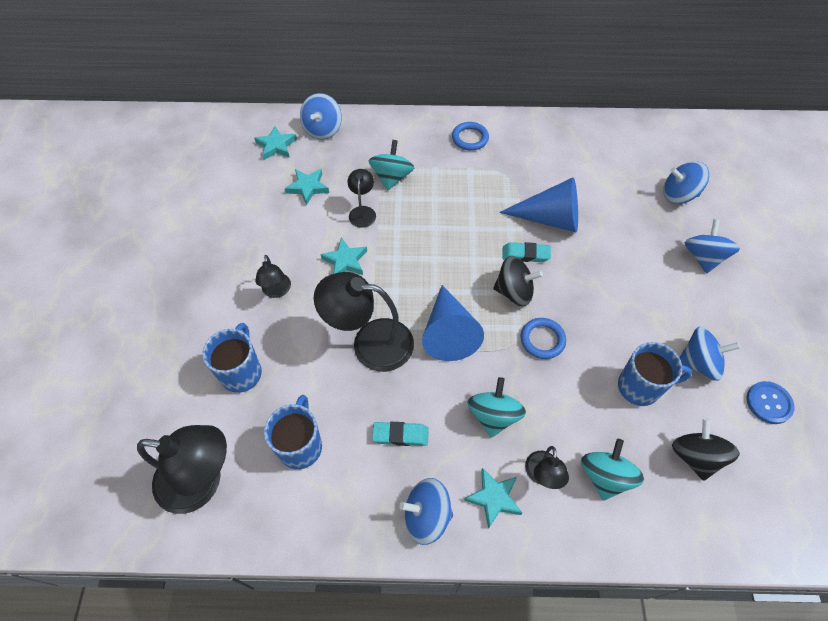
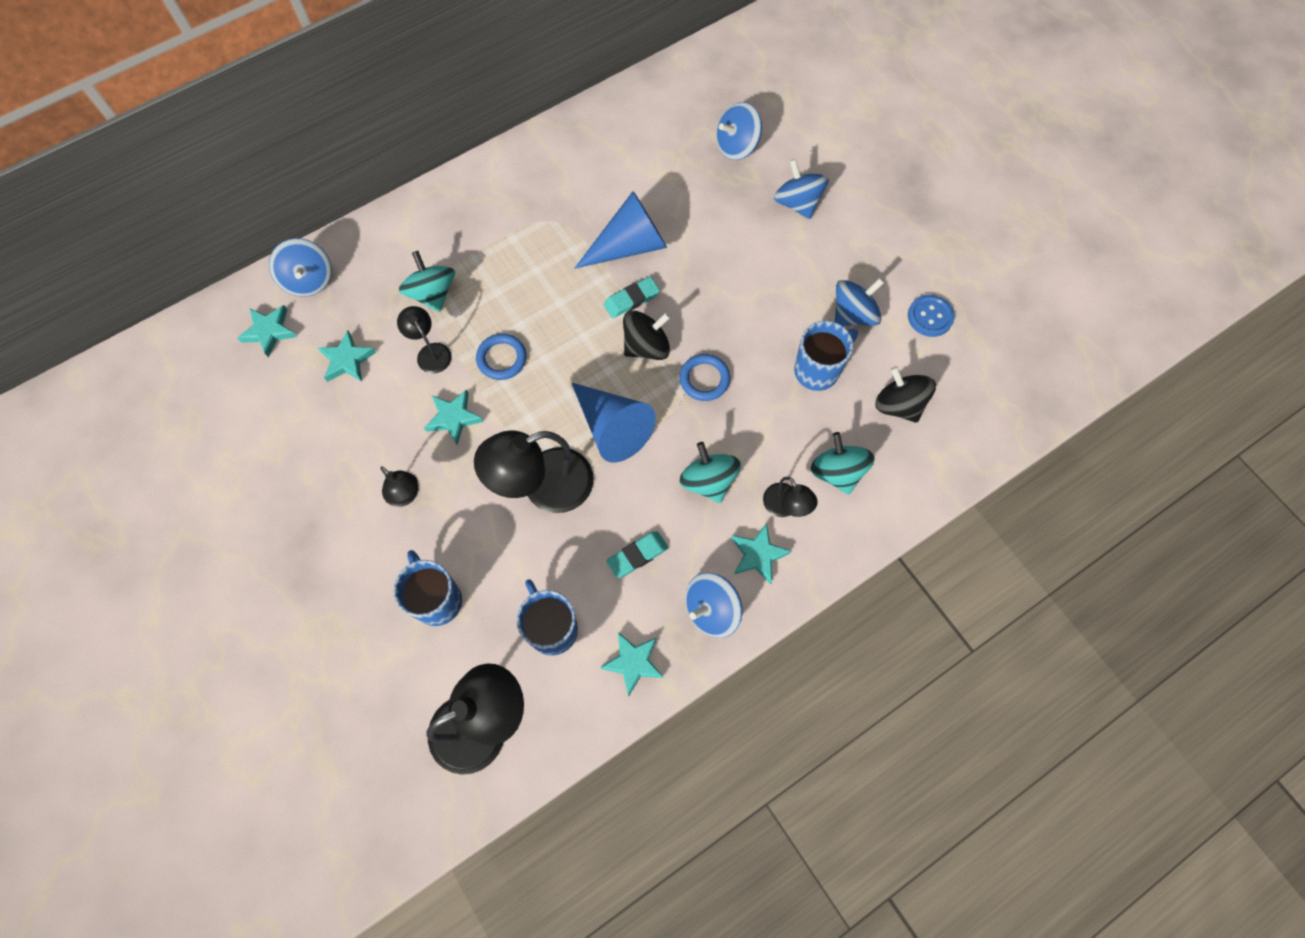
camera: 35 degrees left, 10 degrees up
(338, 514) = (633, 662): none -> turquoise star
(470, 138) = (484, 198): blue ring -> blue ring (502, 358)

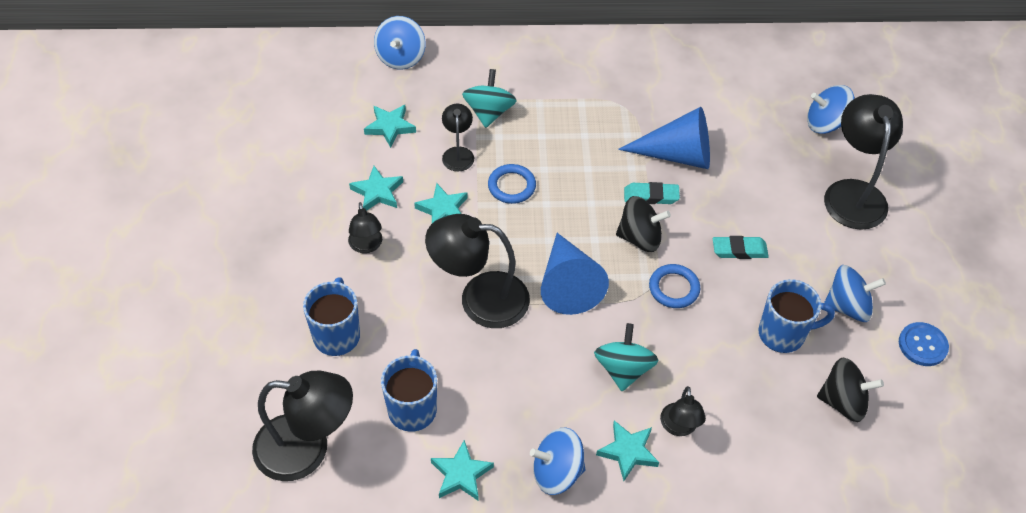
camera: 30 degrees right, 15 degrees down
(269, 331) = (346, 78): turquoise star -> turquoise star (377, 192)
(637, 555) = (522, 393): turquoise eraser -> turquoise eraser (739, 250)
(797, 203) = (853, 193): blue spinning top -> black lamp
(837, 472) = (746, 425): turquoise spinning top -> none
(898, 405) = (843, 401): black spinning top -> black spinning top turned 105 degrees clockwise

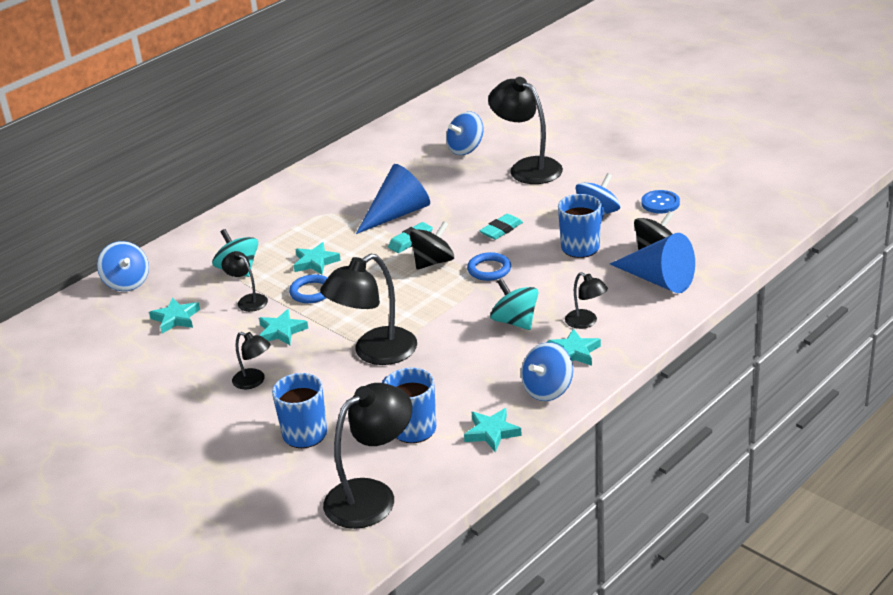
camera: 40 degrees left, 20 degrees down
(377, 192) = (219, 353): turquoise star -> turquoise star (315, 262)
(568, 284) = (421, 310): blue cone -> blue cone (659, 280)

